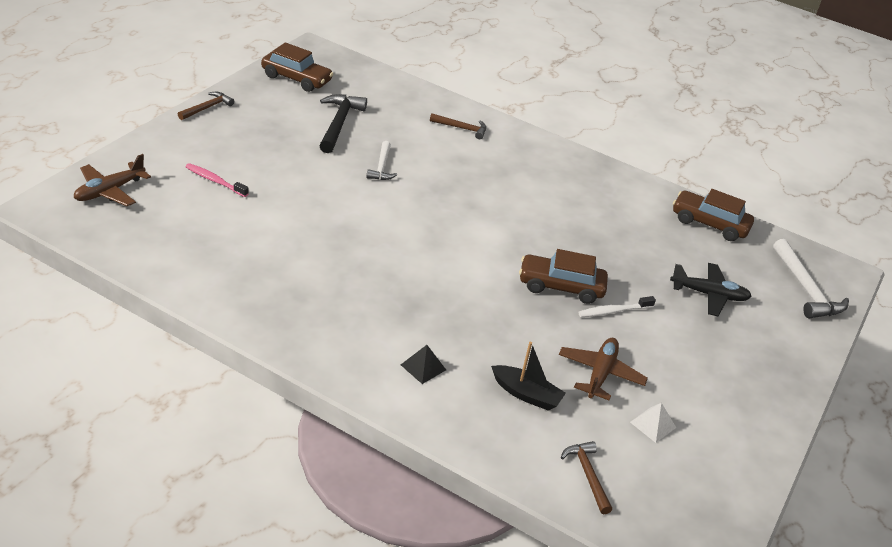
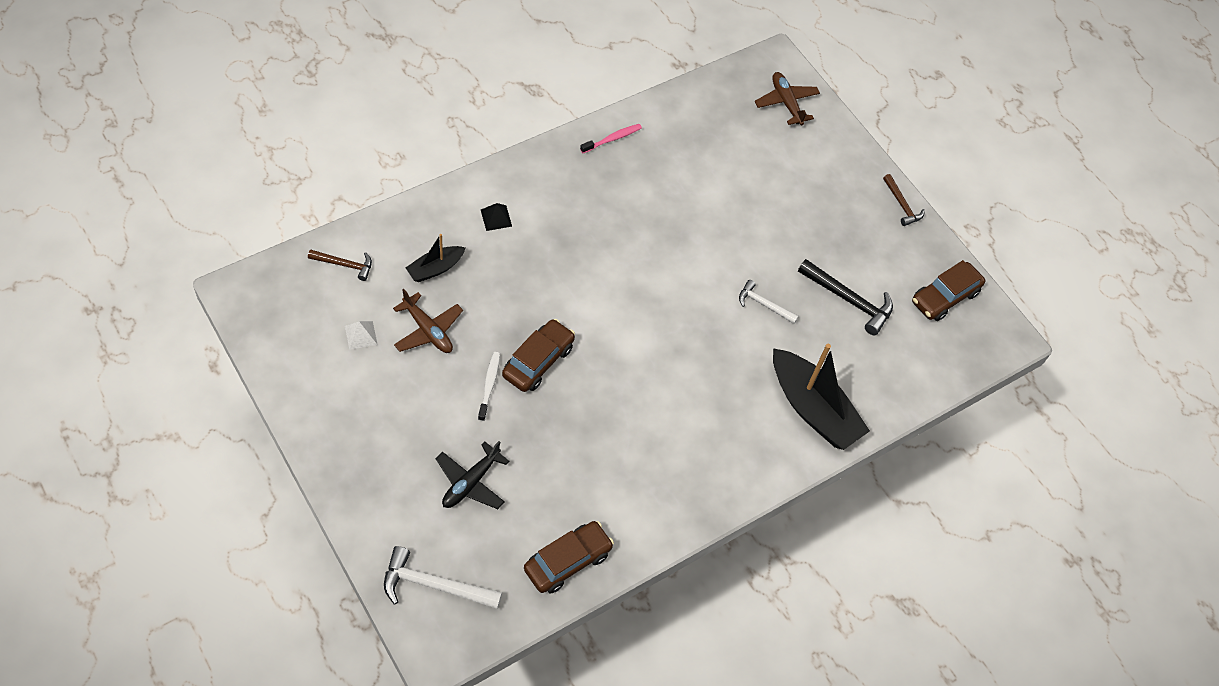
camera: 115 degrees right, 20 degrees up
(215, 181) = (779, 173): pink toothbrush -> pink toothbrush (612, 139)
(461, 128) = (812, 409): brown hammer -> black boat

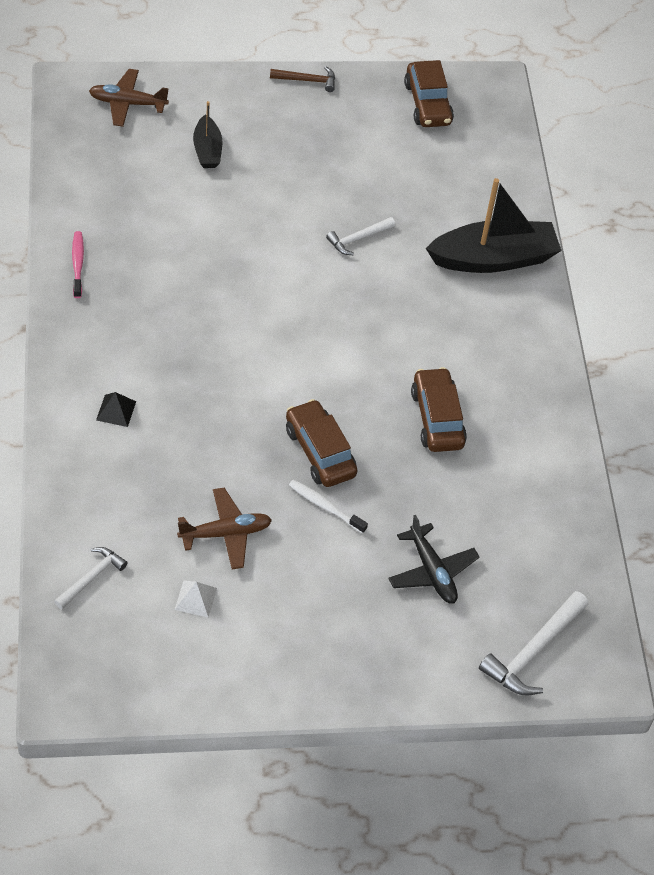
camera: 60 degrees left, 5 degrees down
(344, 265) = (91, 577): brown hammer -> white hammer
(435, 268) = (149, 493): black boat -> black boat (207, 150)
(567, 561) = (560, 526): brown car -> brown car (437, 418)
(849, 300) = (390, 173): black hammer -> none

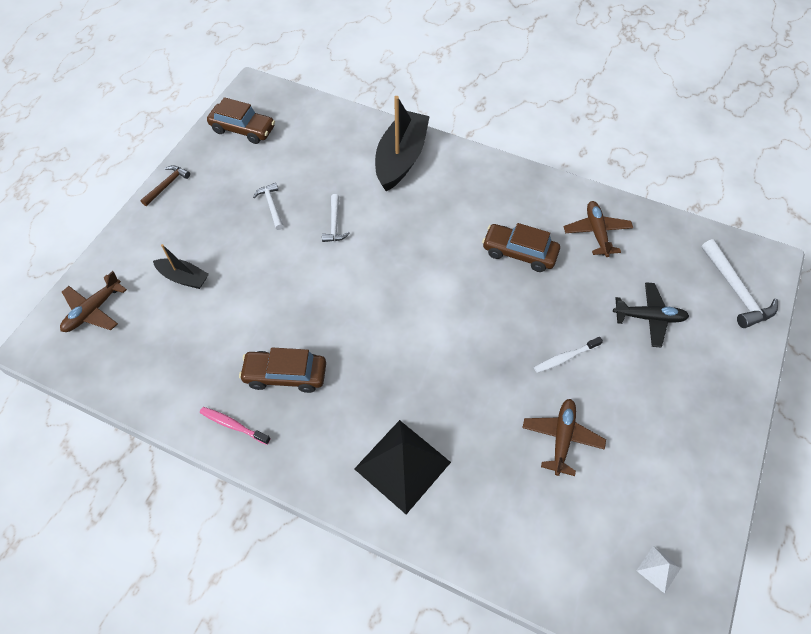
camera: 55 degrees left, 5 degrees up
(91, 577) = (564, 564): white hammer -> white hammer (271, 206)
(116, 410) = (402, 465): black pyramid -> black pyramid, size x2.31
(195, 598) = (616, 490): white pyramid -> white pyramid (658, 569)
(320, 452) = (514, 338): brown car -> brown car (285, 375)
(521, 484) = (597, 232): none -> brown plane

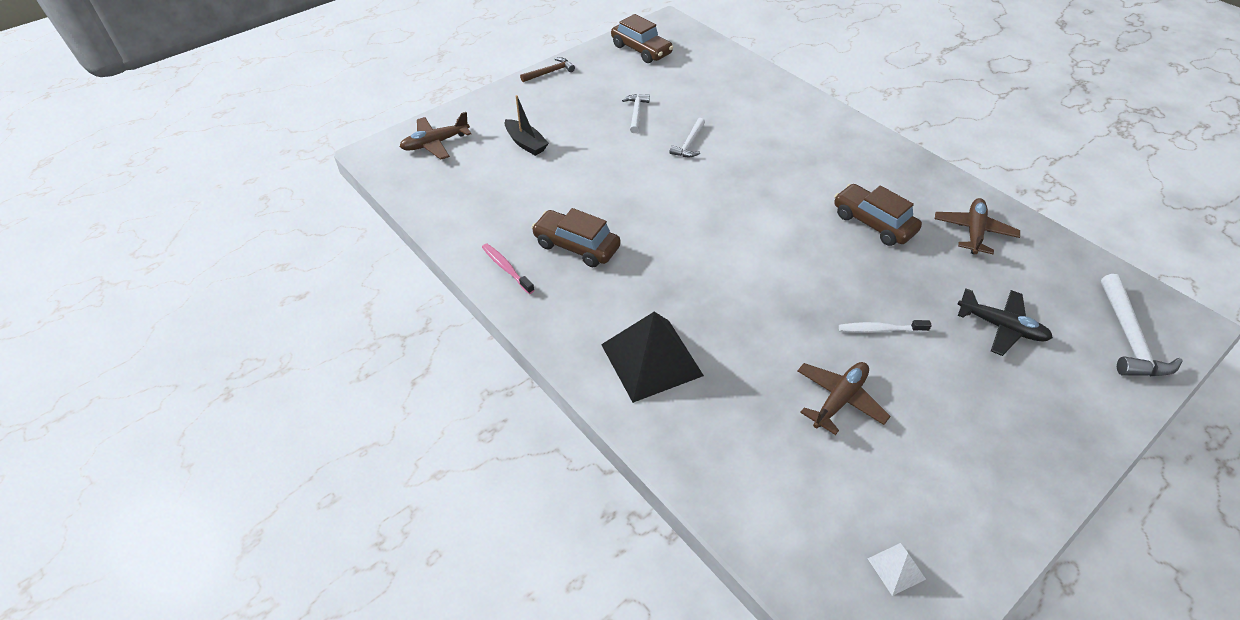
camera: 25 degrees right, 10 degrees down
(401, 158) = (784, 111): black boat -> none

